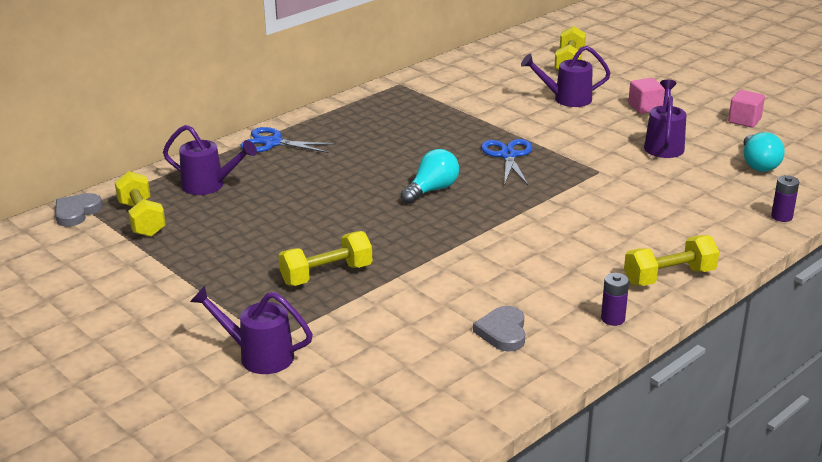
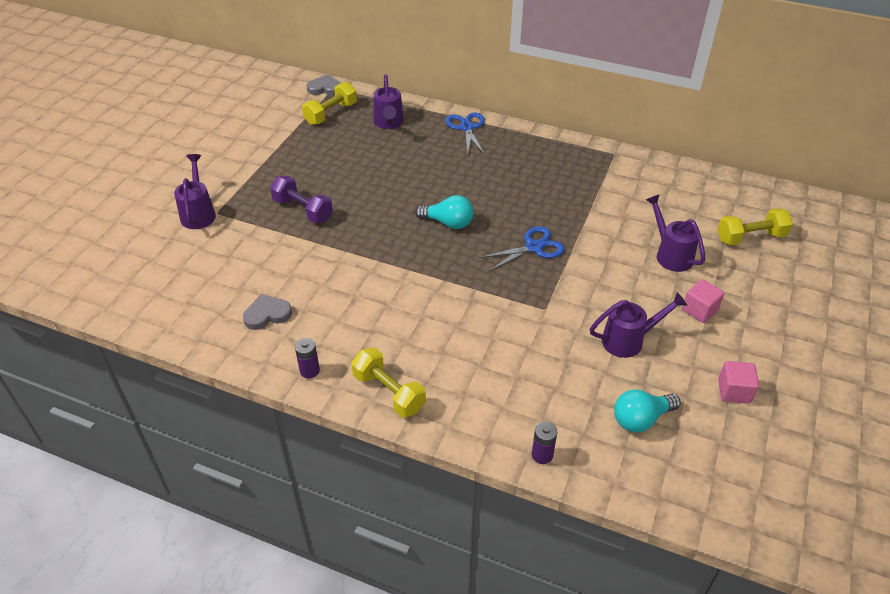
camera: 65 degrees right, 15 degrees up
(326, 274) = (303, 210): yellow dumbbell -> purple dumbbell

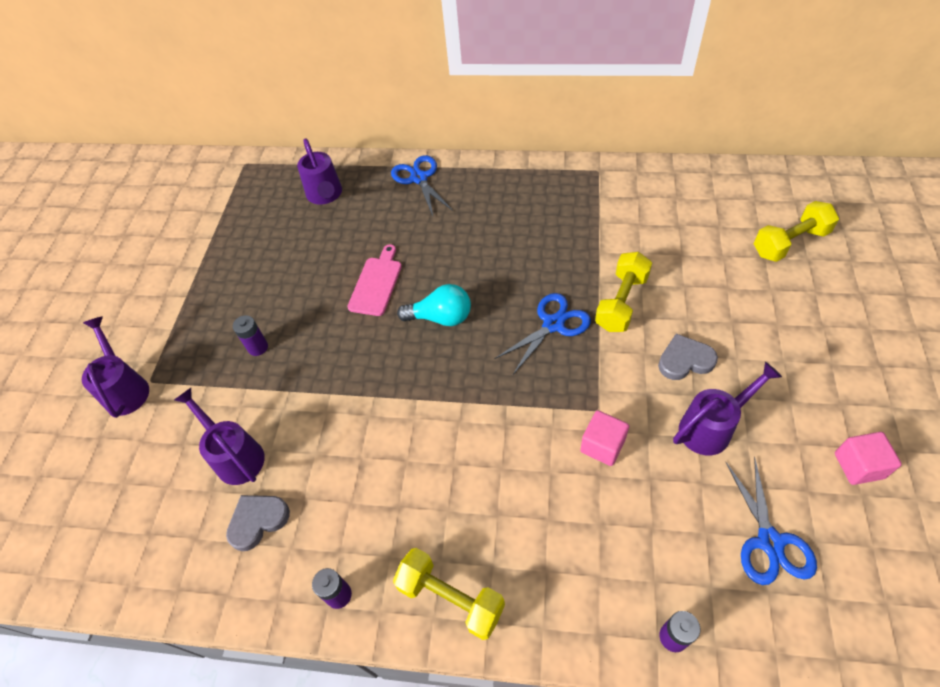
camera: 10 degrees left, 10 degrees up
(303, 210) = (258, 347): purple dumbbell -> purple battery
(325, 88) = (234, 166): grey heart -> grey heart (685, 360)
(331, 114) = (252, 200): yellow dumbbell -> yellow dumbbell (621, 302)
(407, 190) = (376, 283): none -> pink cutting board
(641, 419) = (769, 542): turquoise light bulb -> blue scissors
(671, 255) = (712, 291): purple watering can -> purple watering can (235, 456)
(699, 310) = (774, 360): pink cube -> pink cube (602, 445)

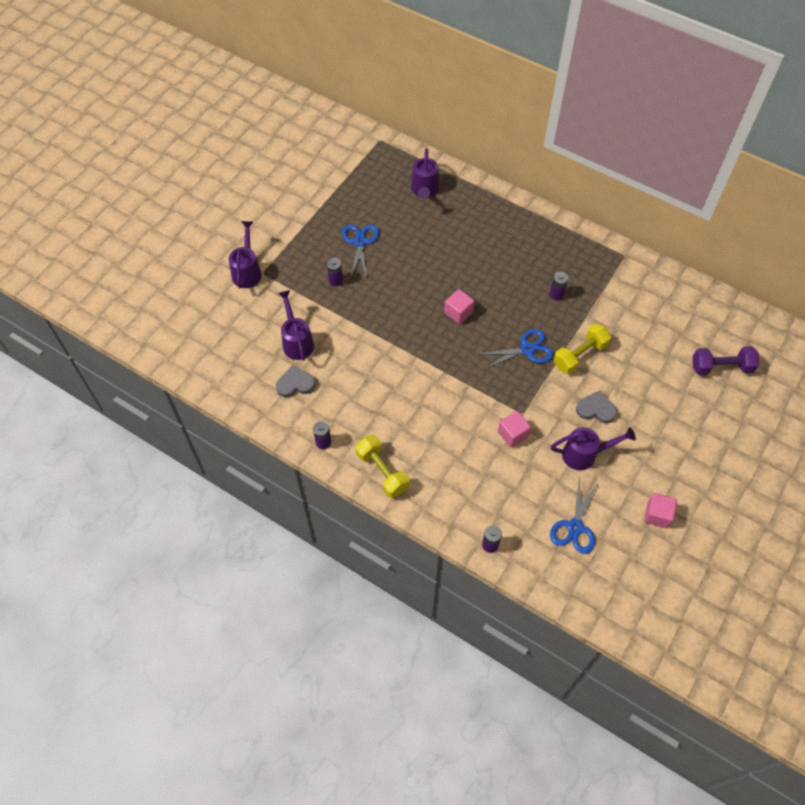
camera: 20 degrees right, 5 degrees up
(376, 283) = (428, 271): pink cutting board -> none
(419, 178) = (495, 206): blue scissors -> blue scissors (360, 242)
(441, 317) = (458, 312): turquoise light bulb -> pink cube
(548, 244) = (556, 294): none -> purple battery
(790, 243) = (721, 367): yellow dumbbell -> purple dumbbell

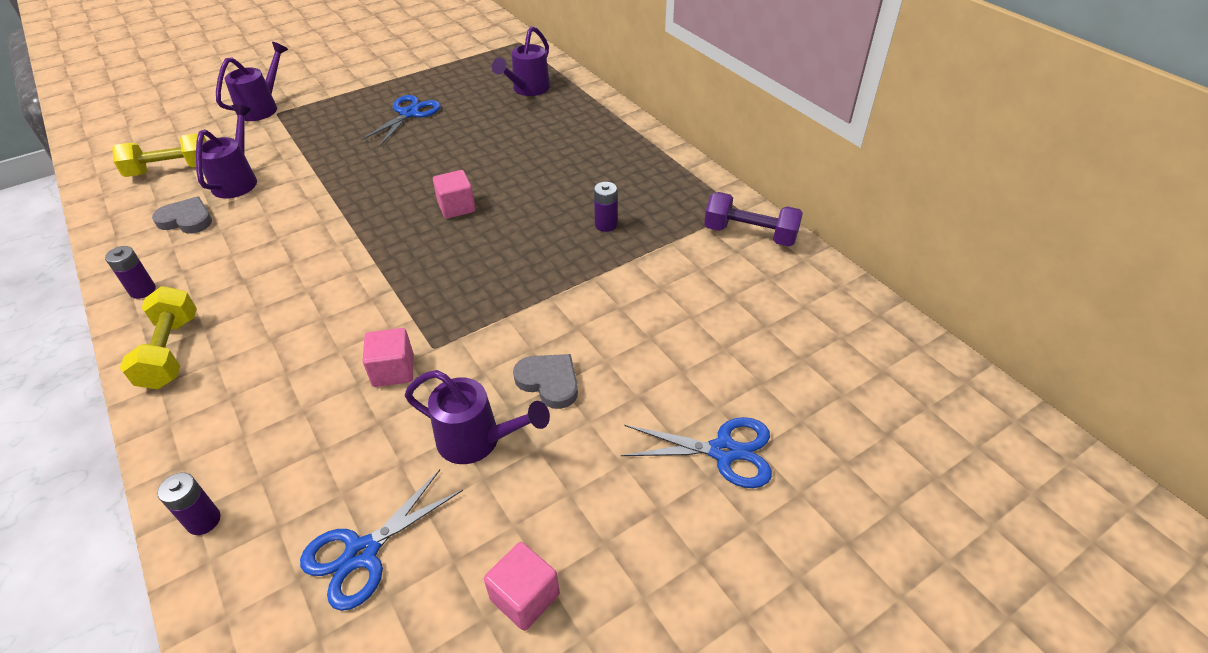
camera: 25 degrees right, 15 degrees down
(335, 280) = (345, 139): purple battery -> none
(527, 349) = (510, 273): blue scissors -> blue scissors (724, 451)
(580, 355) = (581, 304): yellow dumbbell -> yellow dumbbell (171, 170)
(721, 367) = (808, 394): purple dumbbell -> purple dumbbell (750, 234)

